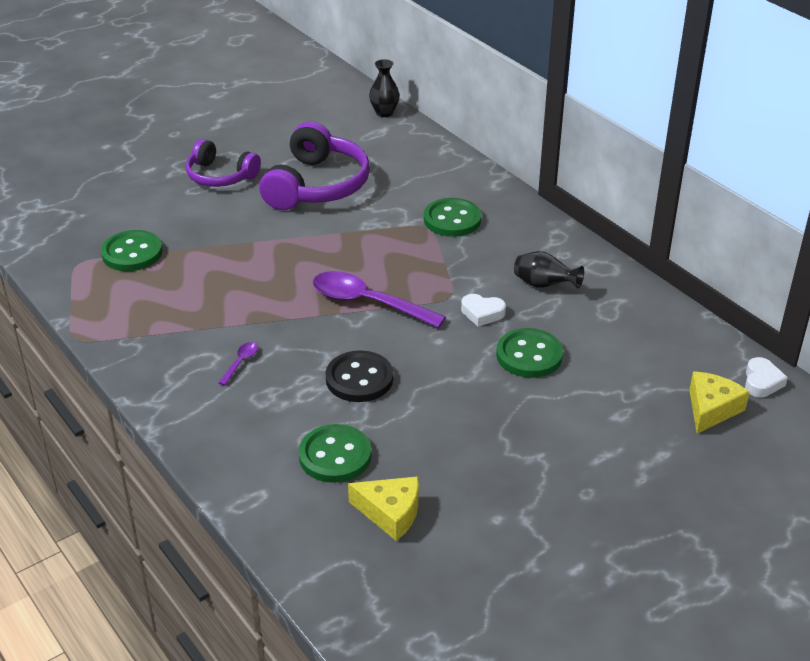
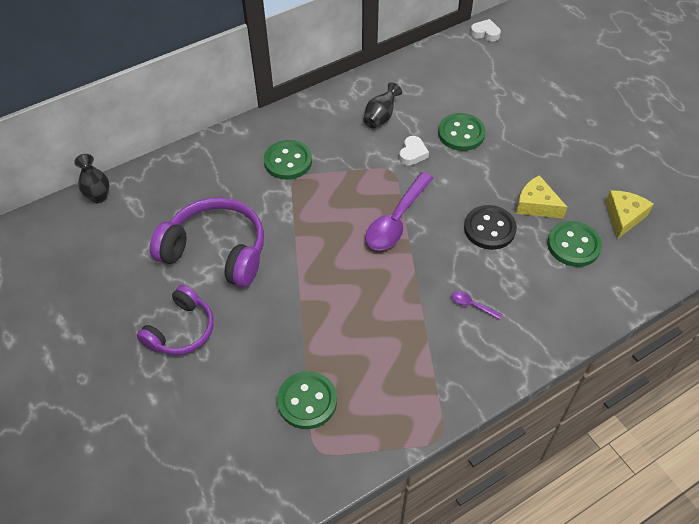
camera: 85 degrees left, 15 degrees up
(711, 409) = (511, 58): yellow cheese -> yellow cheese (536, 205)

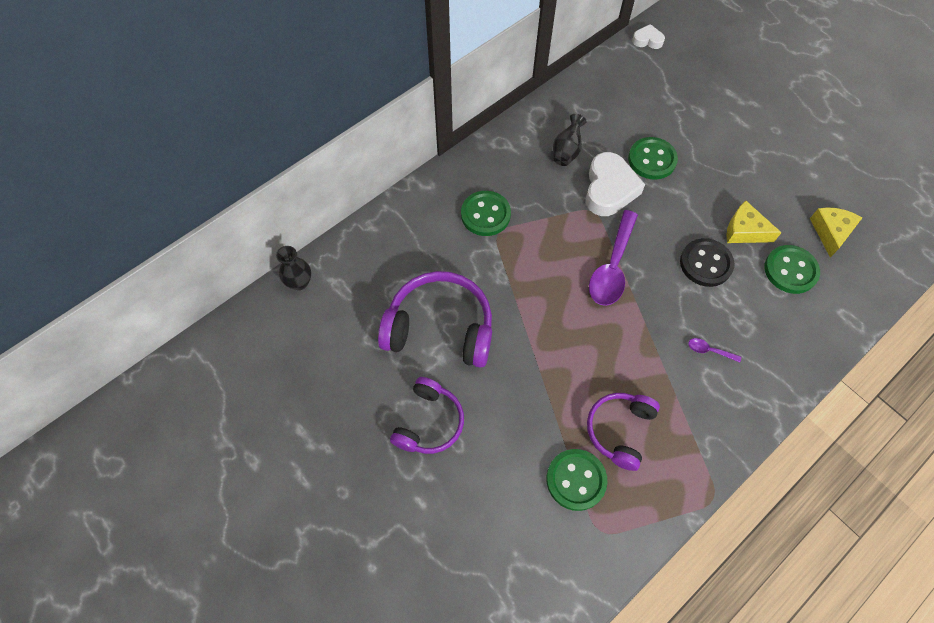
camera: 10 degrees left, 10 degrees up
(362, 363) = (619, 430): none -> purple headphones
(412, 153) = (609, 189): white heart -> white heart, size x1.92

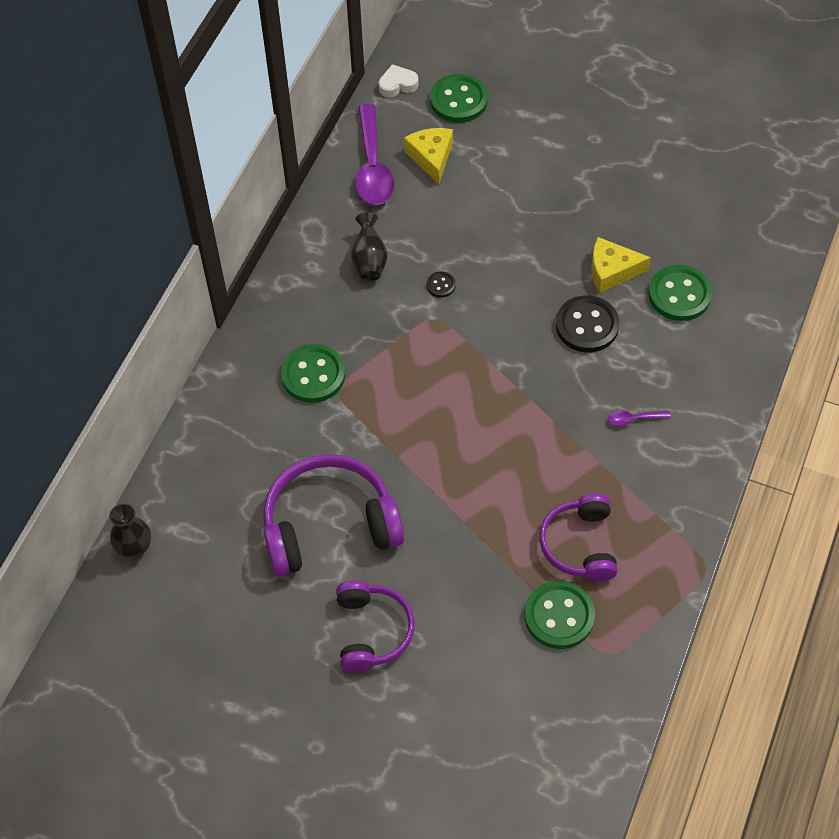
camera: 25 degrees left, 5 degrees down
(609, 189) = (441, 285): white heart -> black button
(612, 267) = (487, 373): purple spoon -> purple spoon (372, 166)
(652, 160) = (472, 230): green button -> green button (458, 100)
(831, 232) = (703, 234): yellow cheese -> yellow cheese (431, 157)

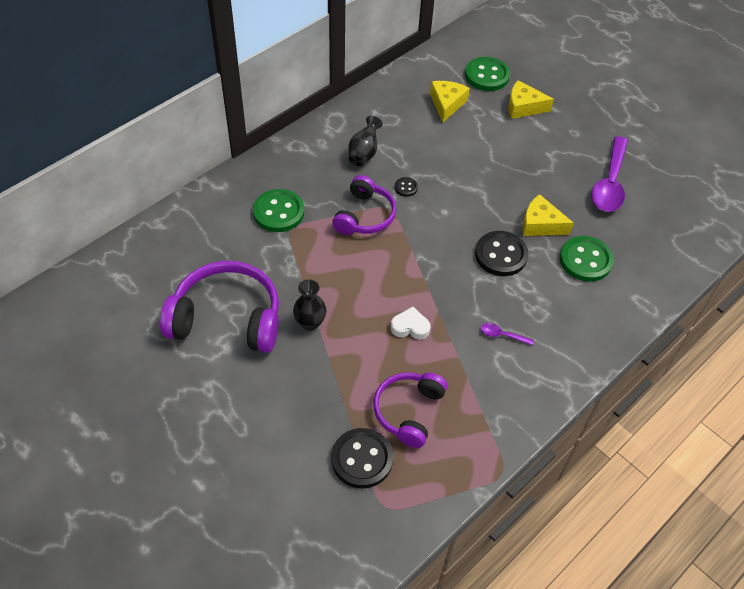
camera: 20 degrees right, 5 degrees down
(135, 548) = (82, 278): black vase -> black vase (310, 322)
(372, 166) = (401, 95): purple spoon -> purple spoon (610, 183)
(372, 631) = (212, 408): purple headphones -> purple headphones (365, 216)
(397, 84) = (449, 52): white heart -> white heart (410, 327)
(521, 127) = (523, 107): none -> yellow cheese
(559, 616) = (362, 459): green button -> black button

